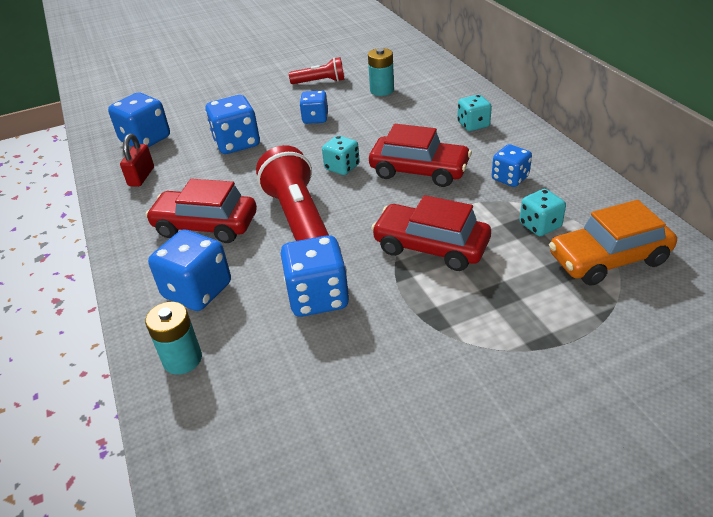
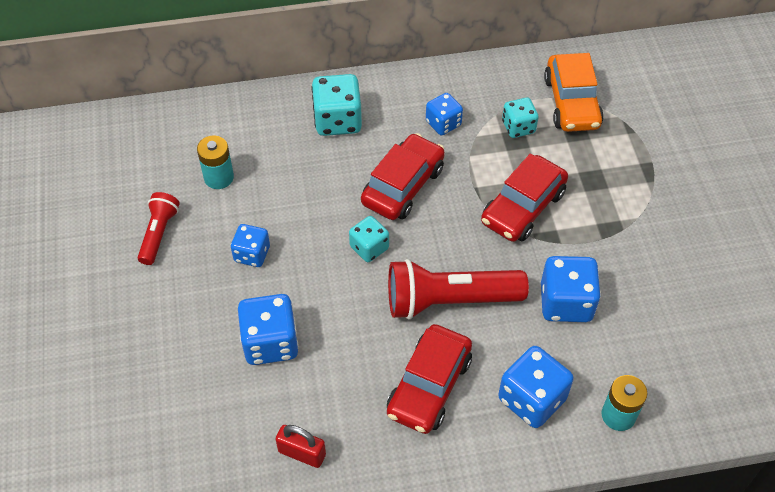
camera: 80 degrees left, 15 degrees up
(145, 139) = (209, 449): blue dice -> none
(473, 125) = (337, 120): turquoise dice -> turquoise dice, size x1.60

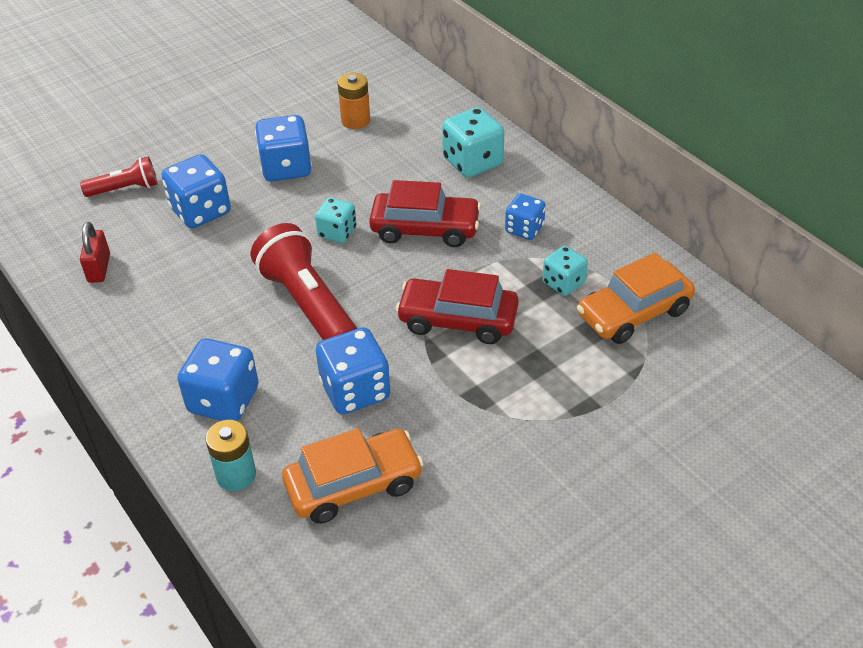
camera: 65 degrees right, 10 degrees down
(159, 233) = (276, 113): red flashlight -> red flashlight (125, 189)
(219, 177) = (355, 121): turquoise battery -> orange battery
(252, 254) = (286, 168): blue dice -> blue dice, size x1.60
(429, 386) = (203, 323): red car -> none
(662, 338) = (354, 485): none -> orange car

